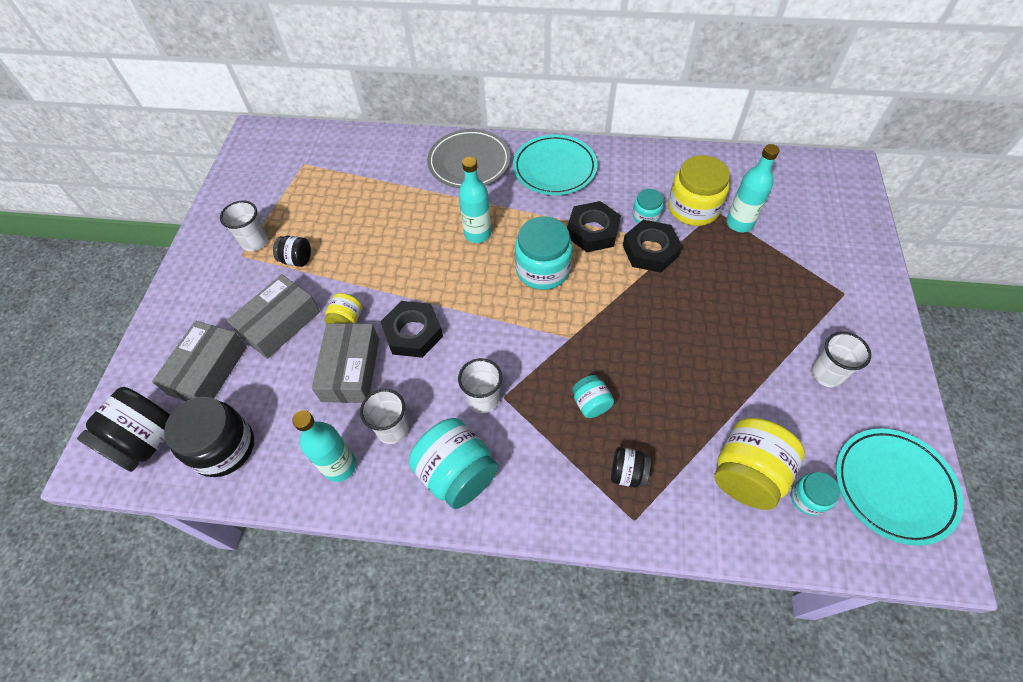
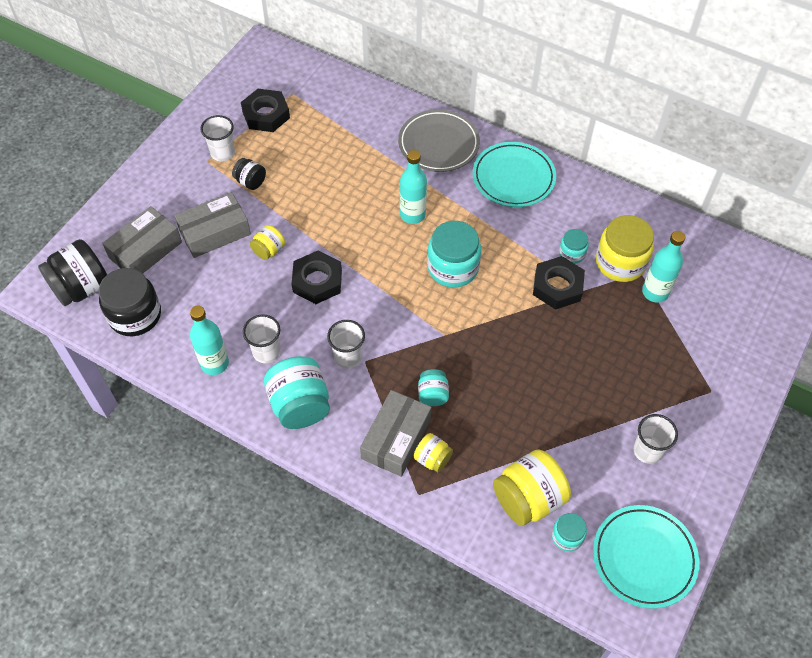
camera: 20 degrees right, 0 degrees up
(351, 369) = (254, 292): grey box -> grey box (396, 438)
(592, 231) = (515, 250): black nut -> black nut (266, 114)
(627, 473) = (432, 459): black jar -> yellow jar

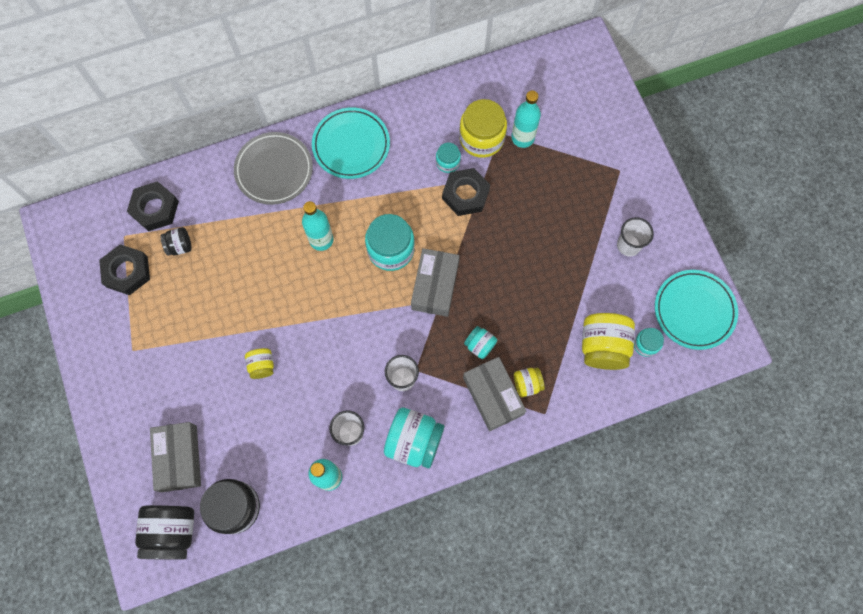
camera: 50 degrees left, 15 degrees up
(215, 232) = (209, 393): grey box -> grey box (435, 286)
(223, 153) = (135, 332): white cup -> none
(250, 182) = (184, 332): black jar -> black jar (180, 246)
(317, 281) = (320, 351): black nut -> black nut (155, 209)

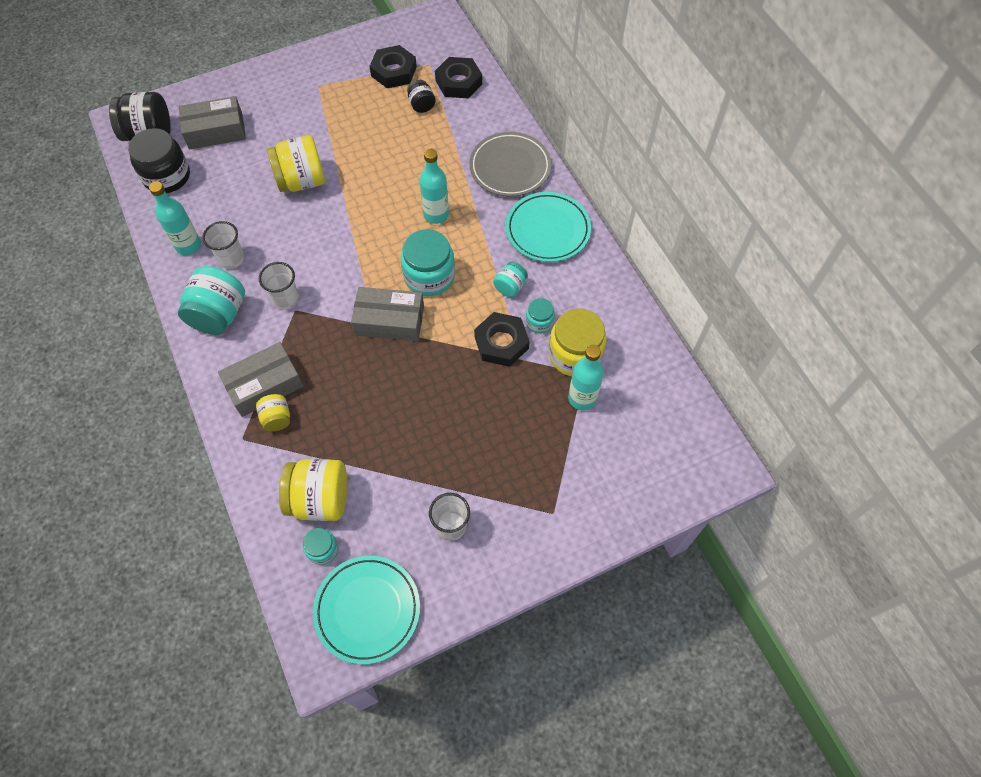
camera: 85 degrees right, 10 degrees down
(262, 366) = (301, 181): yellow jar -> yellow jar, size x1.88
(480, 345) = (322, 368): turquoise jar -> turquoise jar (510, 287)

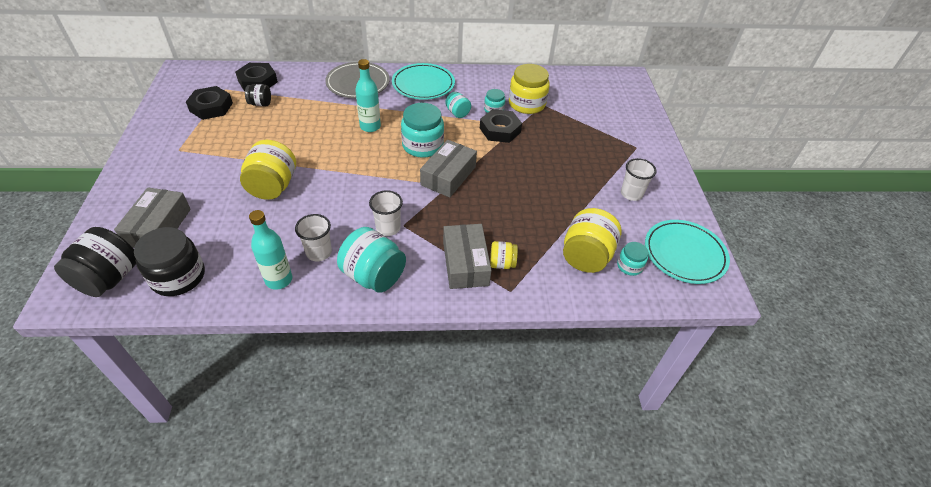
camera: 70 degrees left, 15 degrees down
(582, 398) = (560, 111): turquoise bottle -> none

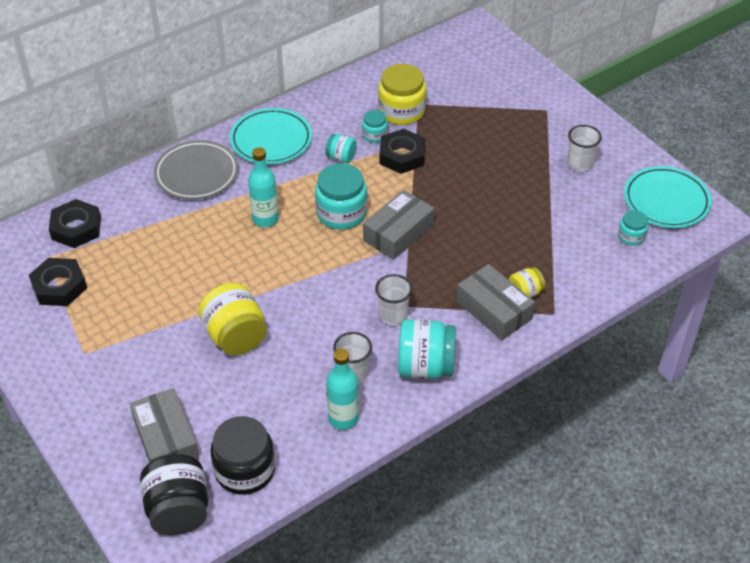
camera: 30 degrees left, 0 degrees up
(260, 104) = (113, 253): black jar -> none
(448, 176) = (398, 233): grey box -> grey box turned 45 degrees clockwise
(586, 256) = (589, 247): yellow jar -> none

